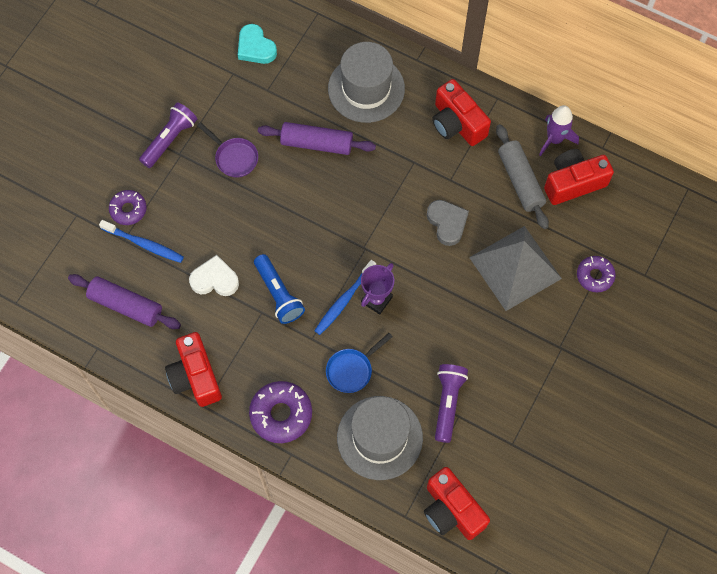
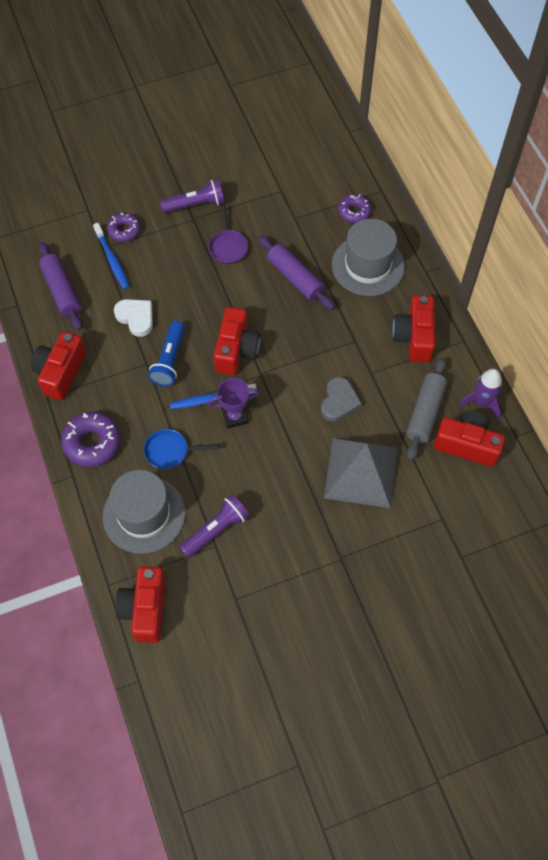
camera: 40 degrees right, 5 degrees down
(255, 47) = (314, 184): turquoise heart -> none
(326, 243) = (236, 350): none -> red camera
(595, 276) = (419, 526): purple donut -> purple donut (354, 212)

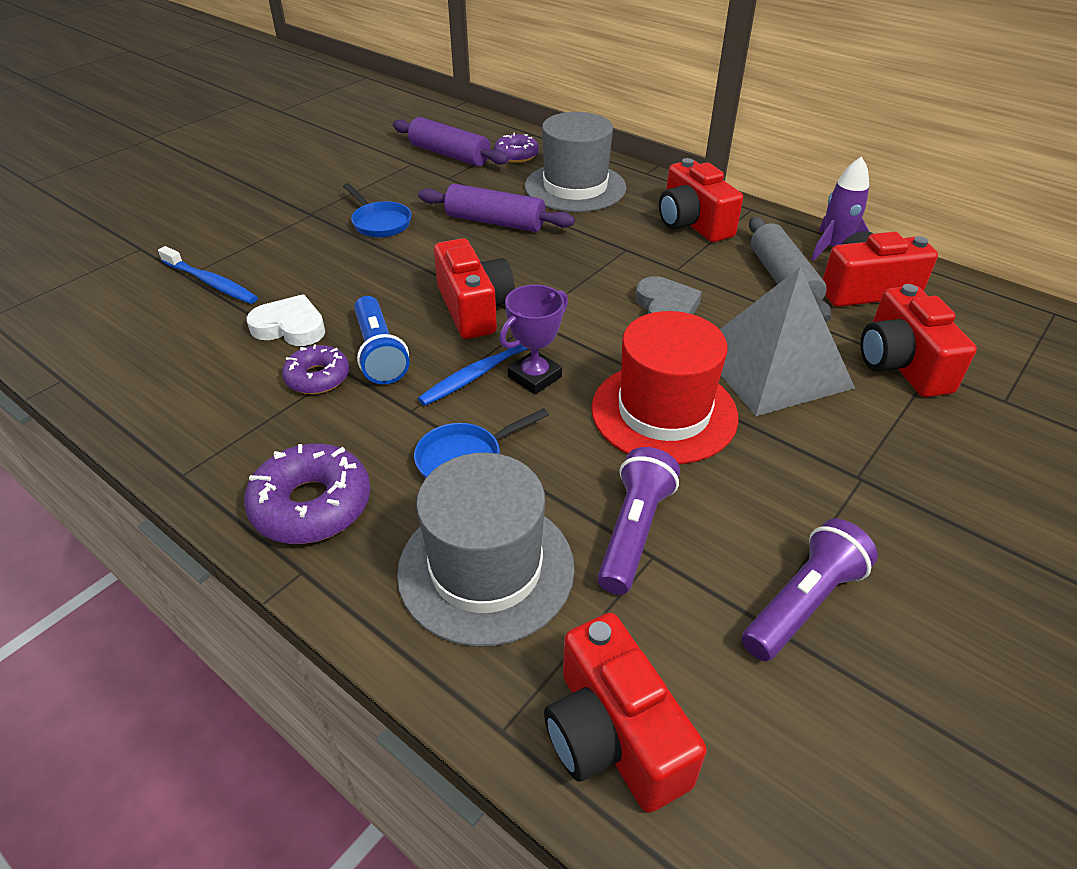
camera: 30 degrees left, 20 degrees down
(60, 372) = (192, 433): red camera -> red camera (901, 364)
(62, 291) = (141, 338): purple rolling pin -> purple rolling pin (450, 154)
(124, 230) = (212, 251): purple donut -> purple donut (318, 377)
(195, 204) = (304, 202): purple flashlight -> purple flashlight (802, 603)
(228, 247) = (379, 222): purple pan -> blue pan
(281, 472) = (664, 412): none -> red hat

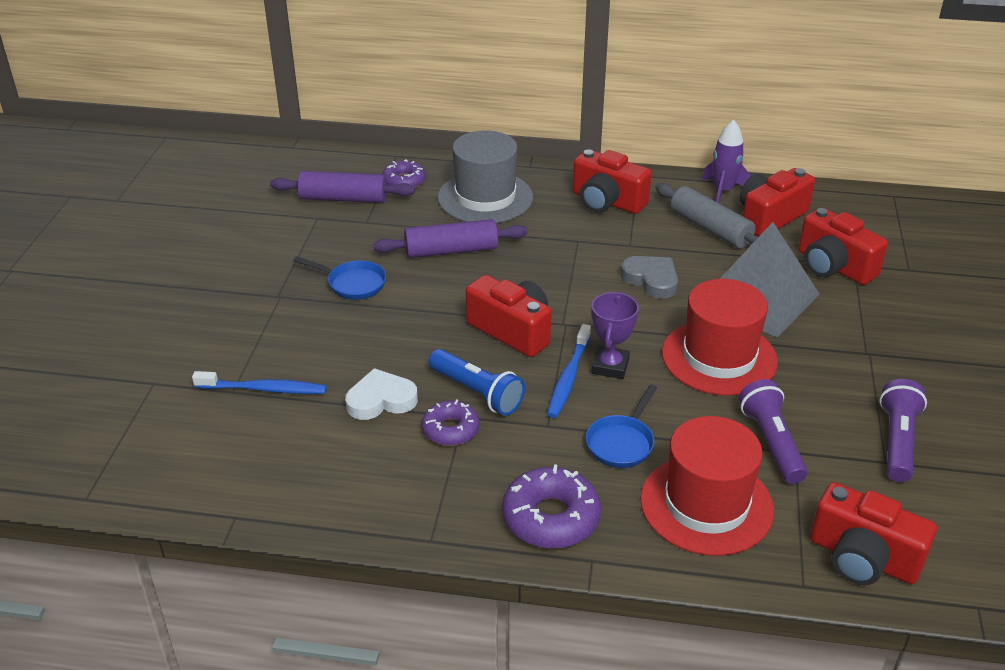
camera: 30 degrees left, 5 degrees down
(486, 569) = (706, 504): grey hat -> red hat

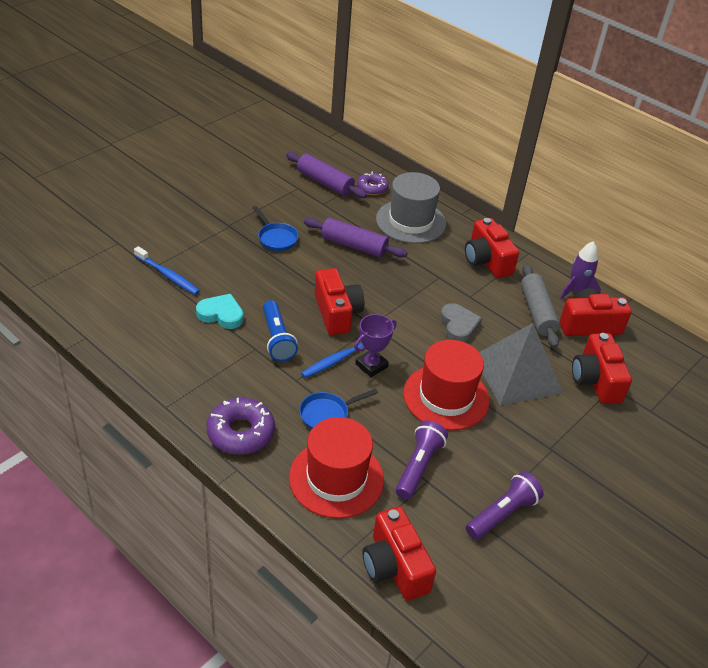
camera: 30 degrees right, 5 degrees up
(381, 400) = (221, 314): white heart -> turquoise heart
(450, 430) = (240, 352): purple donut -> none

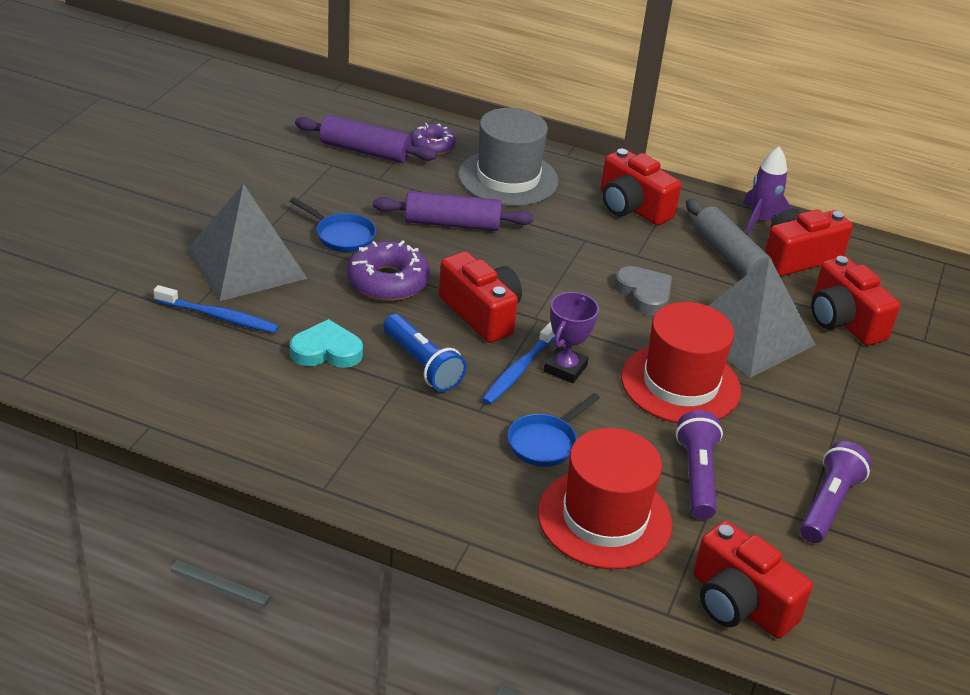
camera: 20 degrees left, 5 degrees down
(205, 244) = (246, 264): none -> grey pyramid
(241, 432) = (446, 495): purple donut -> purple donut (388, 281)

